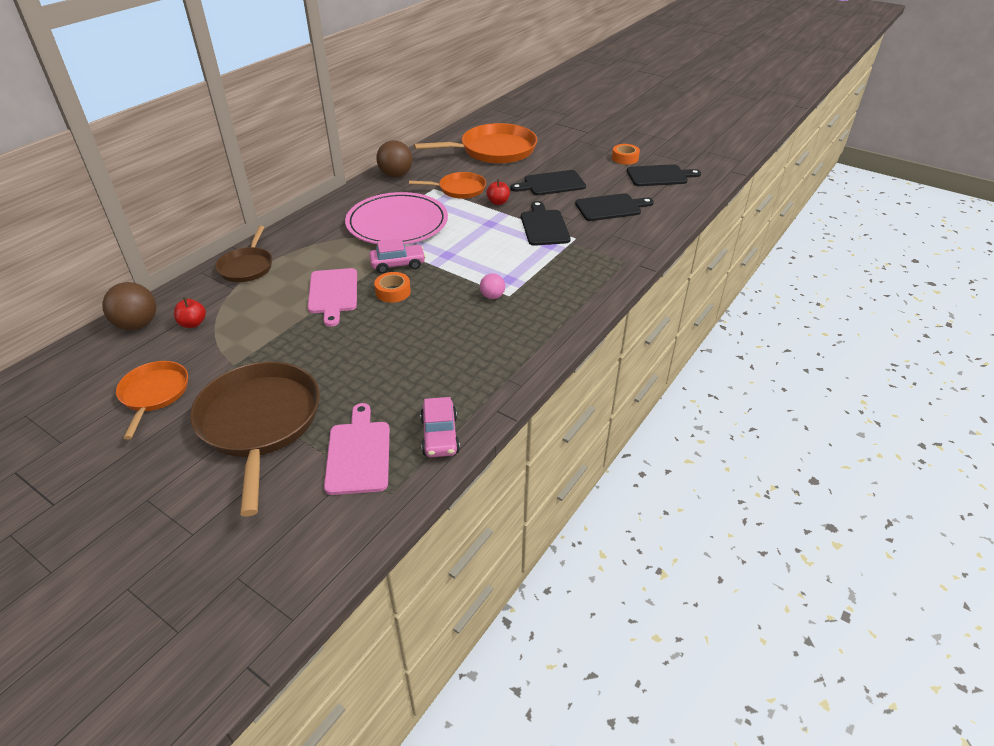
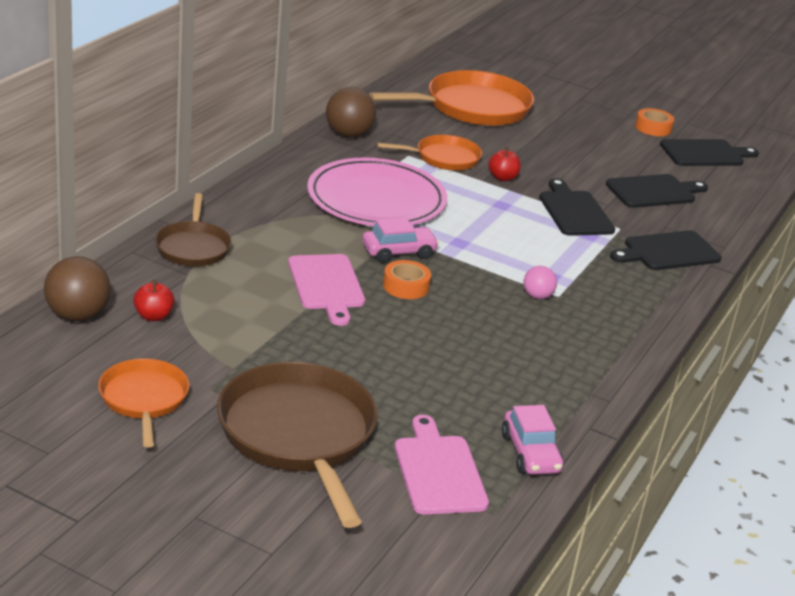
camera: 10 degrees left, 10 degrees down
(551, 184) = (566, 157): black cutting board -> black cutting board (668, 252)

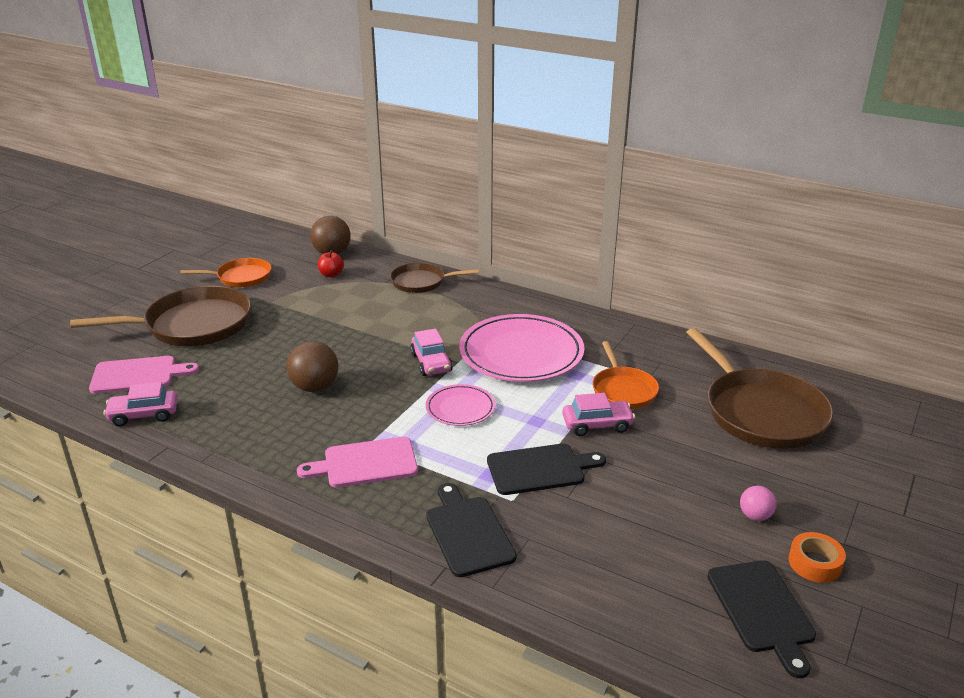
camera: 95 degrees right, 0 degrees up
(327, 285) = (375, 332): pink cutting board -> pink cutting board (365, 463)
(348, 134) = (642, 339): brown ball -> brown ball (315, 387)
(406, 286) = (377, 366): orange tape -> none
(472, 107) = (761, 412): orange pan -> brown pan
(485, 241) = (460, 408): none -> pink plate
(502, 178) = (597, 425): red apple -> pink car
(537, 296) = (366, 432): pink ball -> pink ball (755, 516)
(653, 191) = (616, 539): black cutting board -> none

